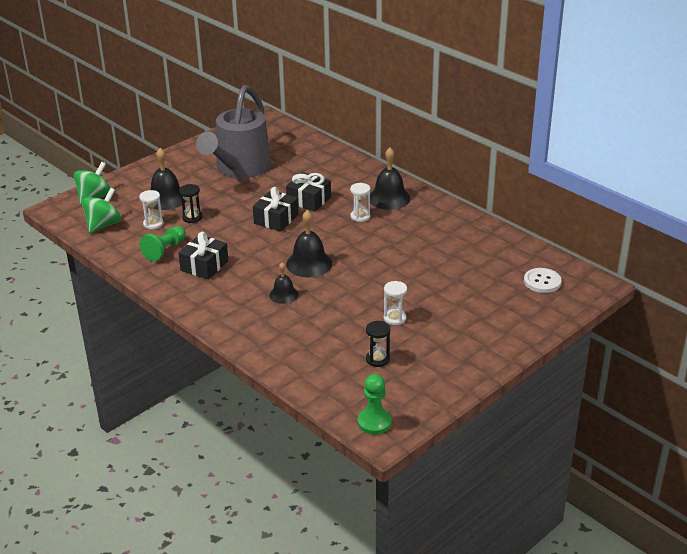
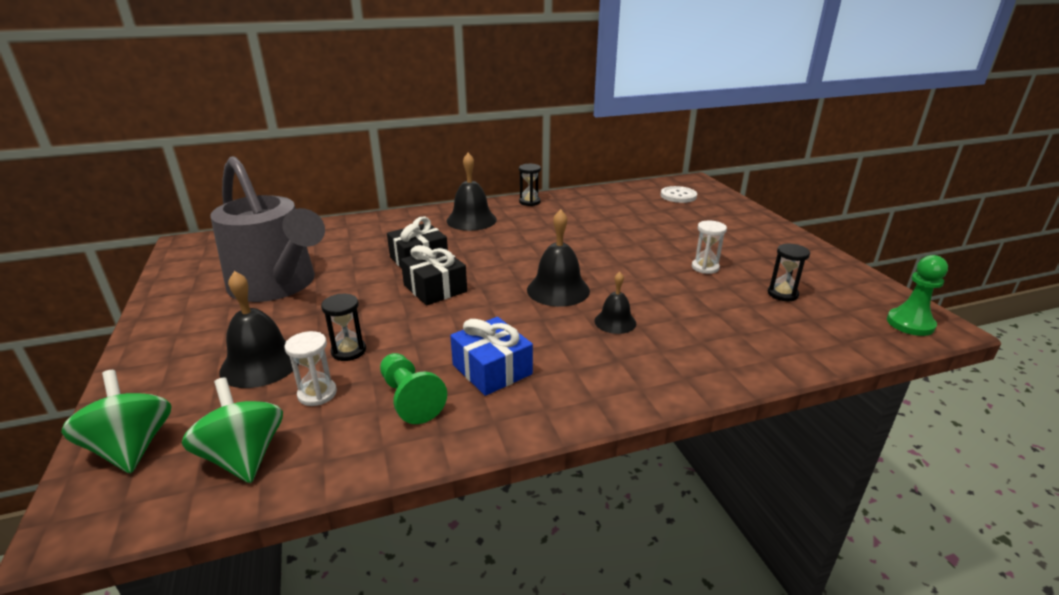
camera: 65 degrees left, 5 degrees down
(204, 266) = (492, 369): black gift -> blue gift
(360, 216) = (489, 241): white hourglass -> none
(449, 212) = (529, 202): none -> black hourglass

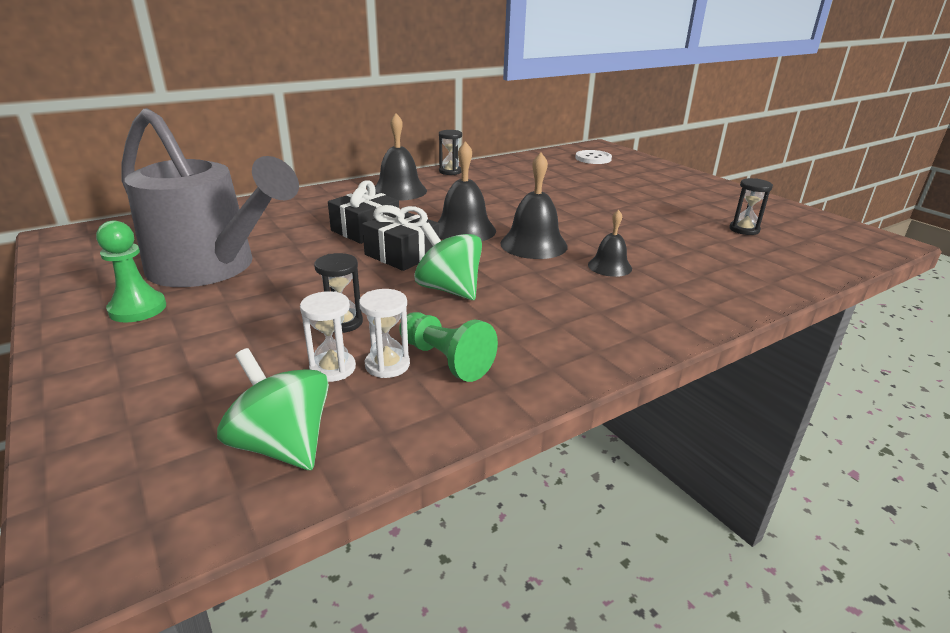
camera: 15 degrees left, 0 degrees up
(132, 448) = (122, 458): green spinning top -> green spinning top (449, 289)
(261, 363) = (241, 347): black bell -> black bell (464, 230)
(492, 369) = (515, 321): blue gift -> none
(705, 267) = (660, 214): white hourglass -> white hourglass (387, 365)
(910, 324) = (865, 243): green pawn -> green pawn (138, 309)

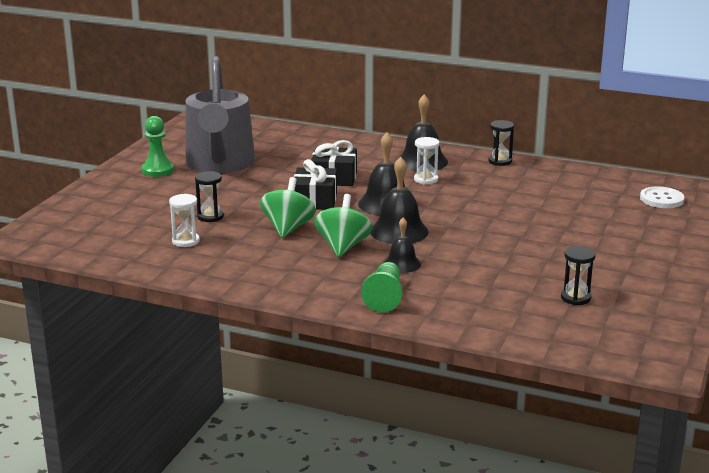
camera: 55 degrees right, 5 degrees down
(283, 445) = (101, 244): green spinning top -> green spinning top (343, 247)
(332, 368) = (166, 231): white hourglass -> white hourglass (426, 179)
(445, 359) = (209, 252): green pawn -> green pawn (384, 297)

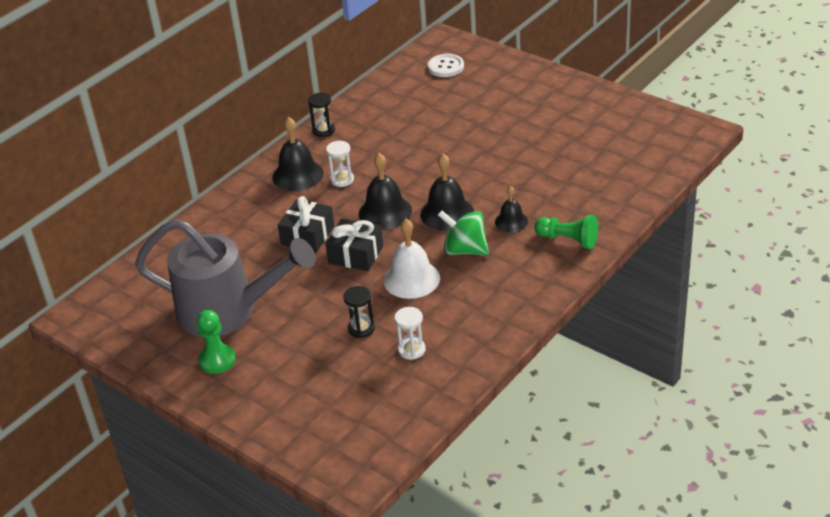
camera: 70 degrees left, 15 degrees up
(288, 228) = (411, 279): green spinning top -> white bell
(575, 298) = (599, 145): black hourglass -> none

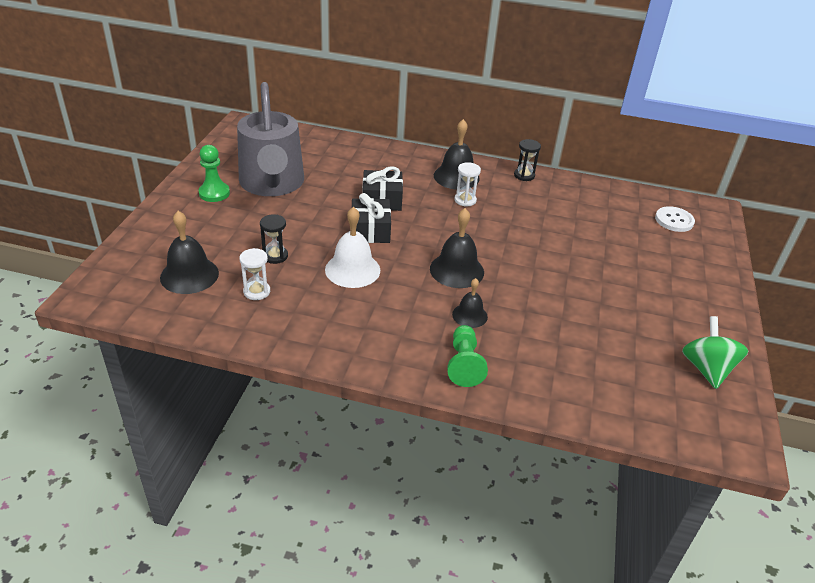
camera: 60 degrees right, 0 degrees up
(385, 212) = (436, 233): black bell -> black bell (189, 275)
(465, 250) = (409, 293): green spinning top -> green spinning top (706, 369)

